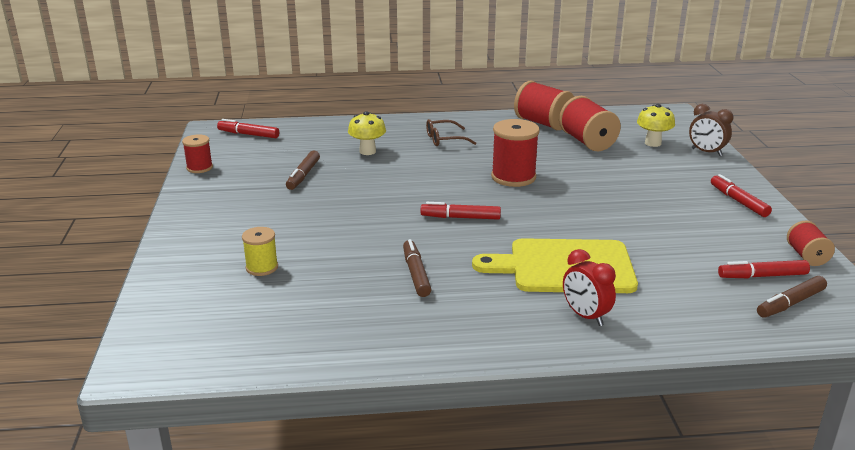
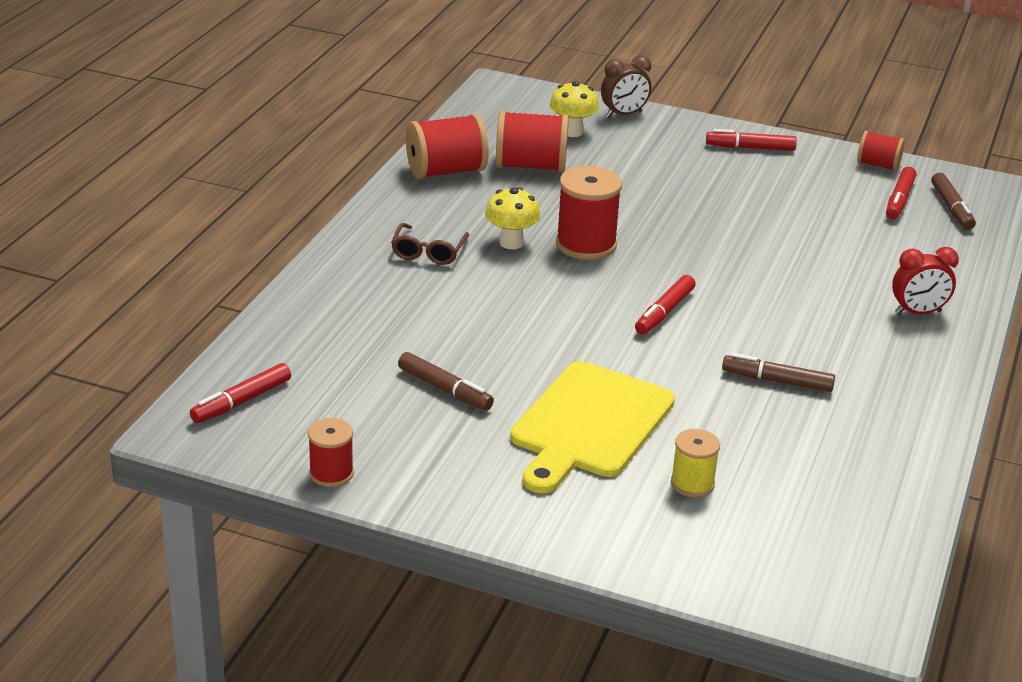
camera: 65 degrees left, 5 degrees up
(367, 151) = (411, 319): yellow mushroom -> yellow mushroom (511, 243)
(564, 267) = (819, 289): yellow cutting board -> yellow cutting board (589, 424)

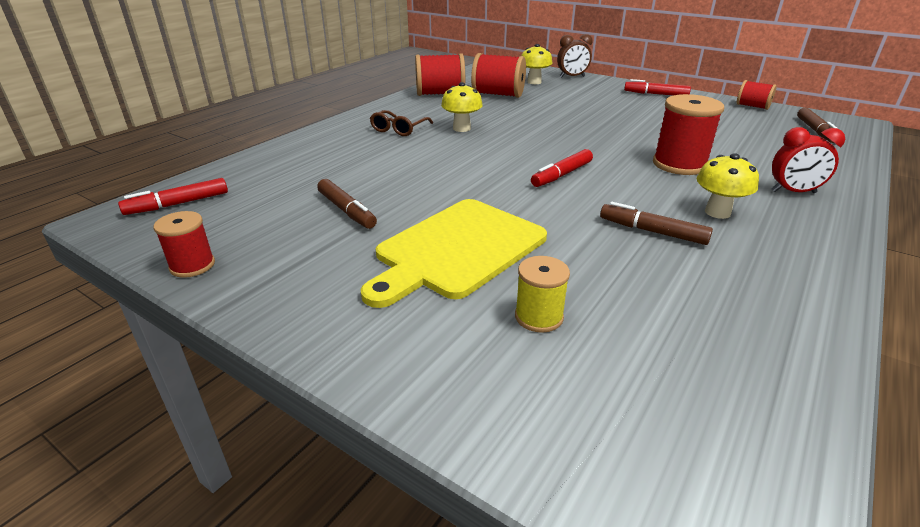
camera: 15 degrees right, 0 degrees up
(586, 244) = (516, 133): red spool -> red spool (679, 164)
(840, 349) = (717, 212): none -> yellow mushroom
(899, 200) = (770, 124): red marker -> none

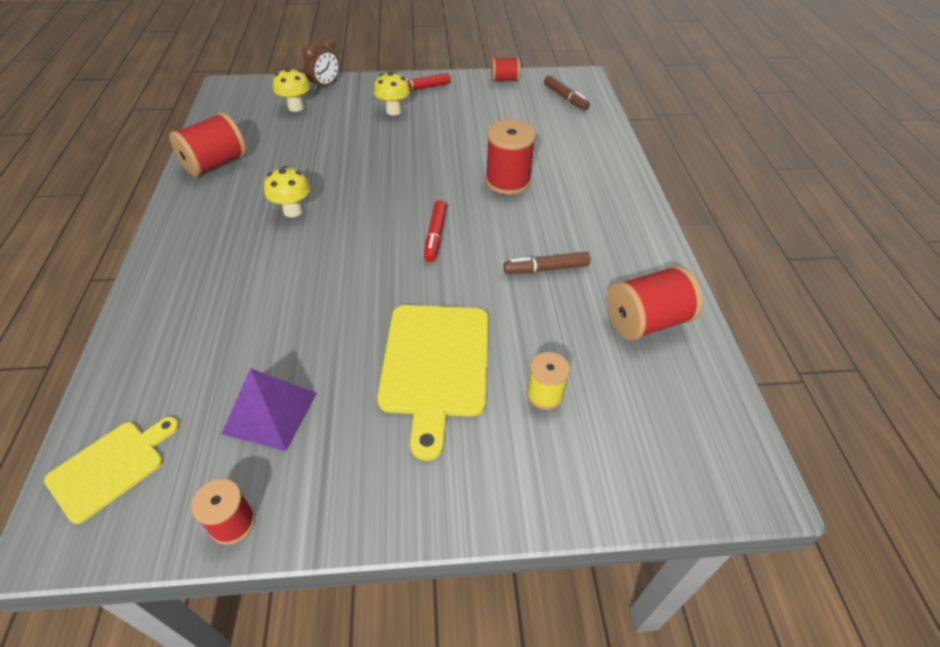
camera: 40 degrees left, 15 degrees up
(178, 204) = (111, 467): red marker -> yellow cutting board
(299, 221) = (270, 413): none -> purple pyramid
(346, 210) = (300, 375): brown marker -> none
(399, 129) = (230, 239): brown glasses -> none
(498, 94) = (278, 142): red spool -> red spool (646, 321)
(717, 212) = (569, 226): yellow mushroom -> yellow mushroom (393, 111)
(793, 192) = (597, 180): red clock -> none

